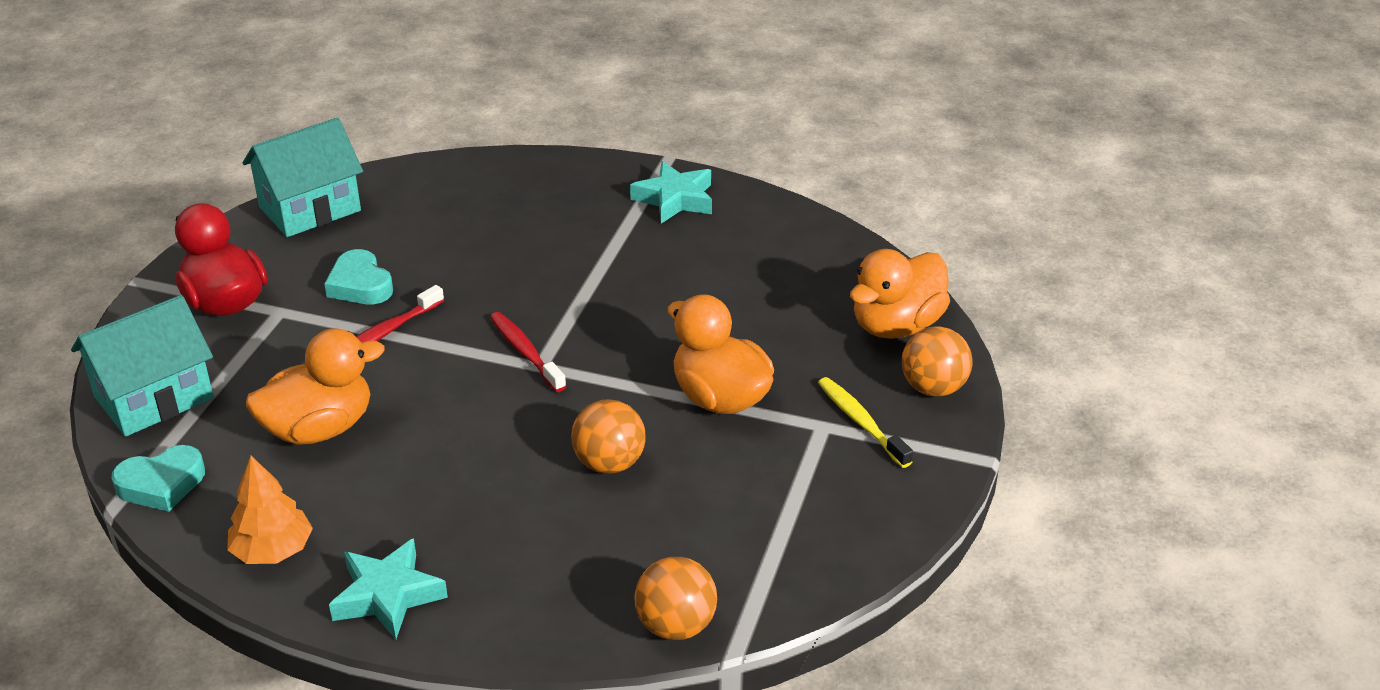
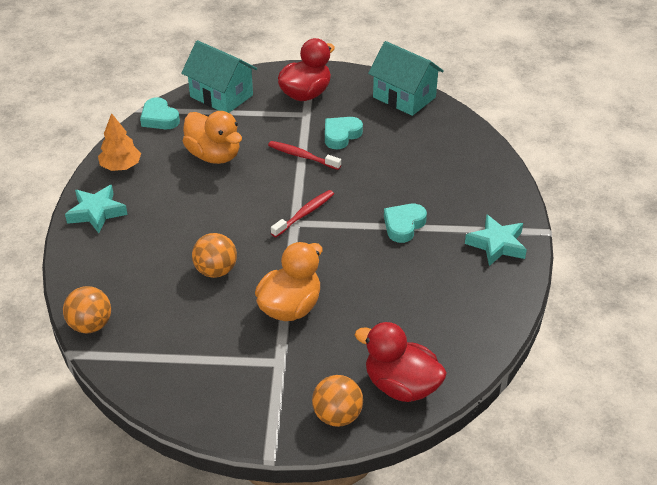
camera: 75 degrees right, 5 degrees up
(599, 266) = (403, 225): none -> turquoise heart
(861, 422) = (288, 381): yellow toothbrush -> none
(896, 325) = (401, 386): orange duck -> red duck

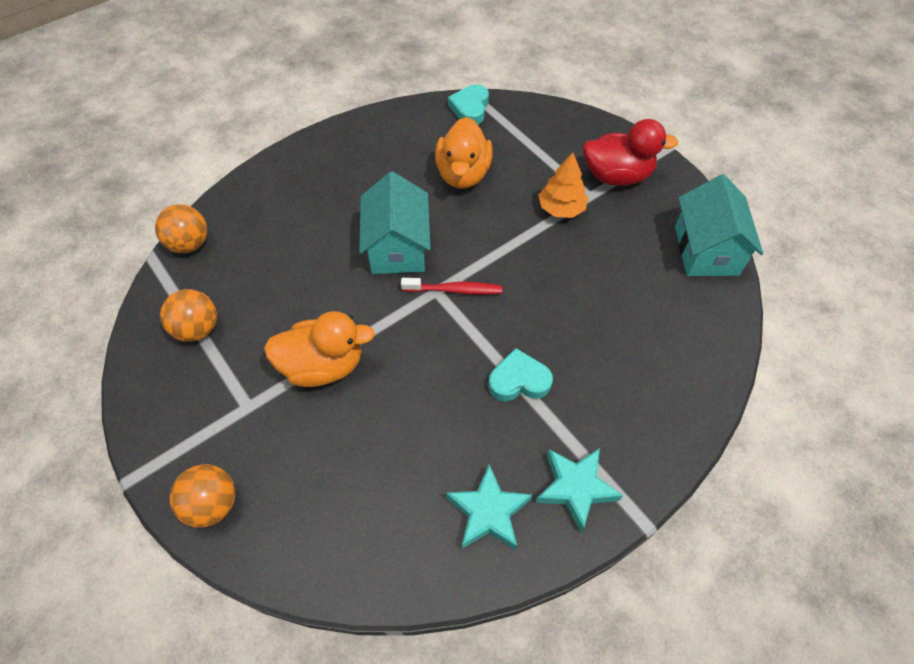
camera: 50 degrees right, 15 degrees up
(96, 212) = (319, 154): turquoise star -> turquoise star (488, 512)
(121, 166) = (387, 129): orange tree -> orange tree (561, 208)
(216, 271) = (321, 278): orange ball -> orange ball (197, 329)
(221, 96) = (544, 124): turquoise house -> turquoise house (397, 247)
(302, 156) = (529, 233): red toothbrush -> none
(341, 135) = (591, 241): turquoise heart -> none
(401, 386) = (292, 535): red duck -> none

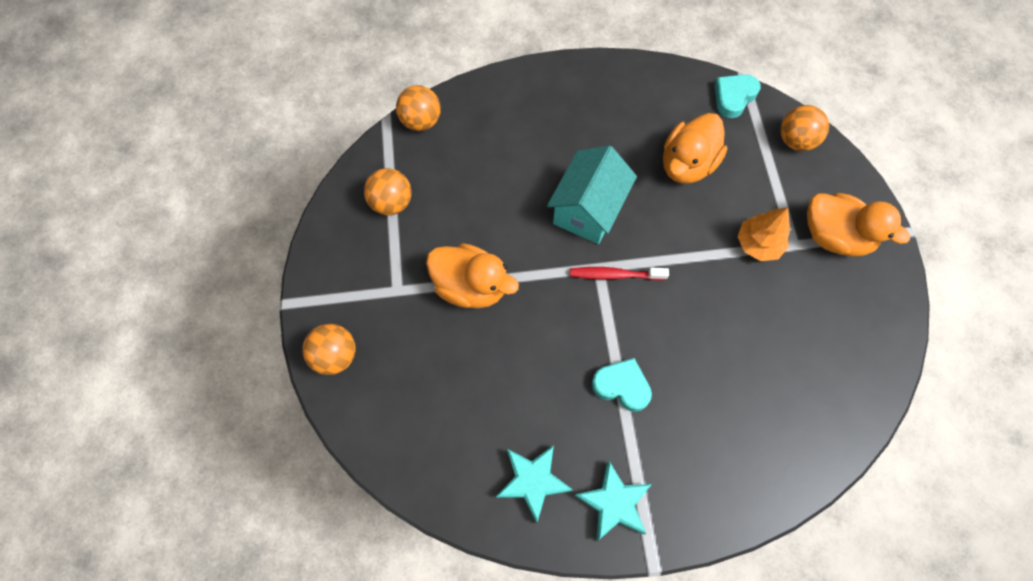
camera: 30 degrees right, 10 degrees up
(454, 290) = (615, 275): red toothbrush -> red toothbrush turned 150 degrees clockwise
(540, 119) = (795, 141): none -> orange ball
(617, 176) = (834, 236): red duck -> orange duck
(706, 250) = (873, 356): turquoise house -> none

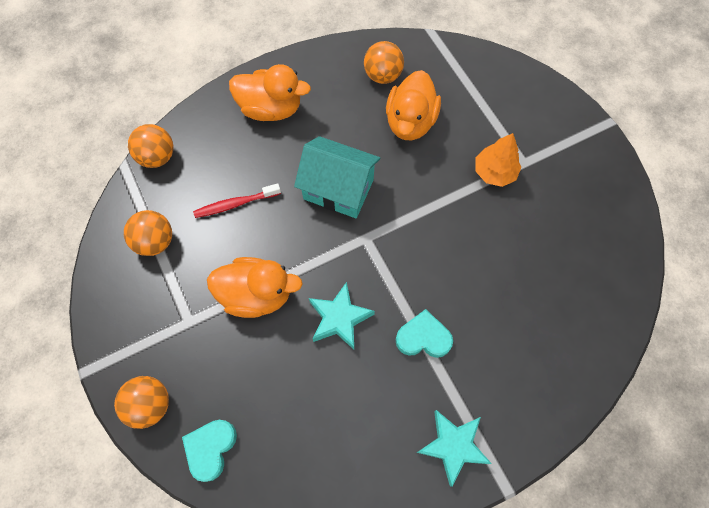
camera: 20 degrees left, 0 degrees up
(533, 481) = (375, 453): turquoise star -> turquoise star (339, 318)
(588, 209) = (338, 189): turquoise house -> turquoise house turned 75 degrees counterclockwise
(615, 275) = (382, 240): red toothbrush -> red toothbrush (235, 204)
(733, 97) = (429, 51): turquoise heart -> turquoise heart (211, 448)
(795, 141) = (493, 73): orange ball -> orange ball (382, 75)
(834, 236) = (554, 145): orange duck -> orange duck (271, 109)

